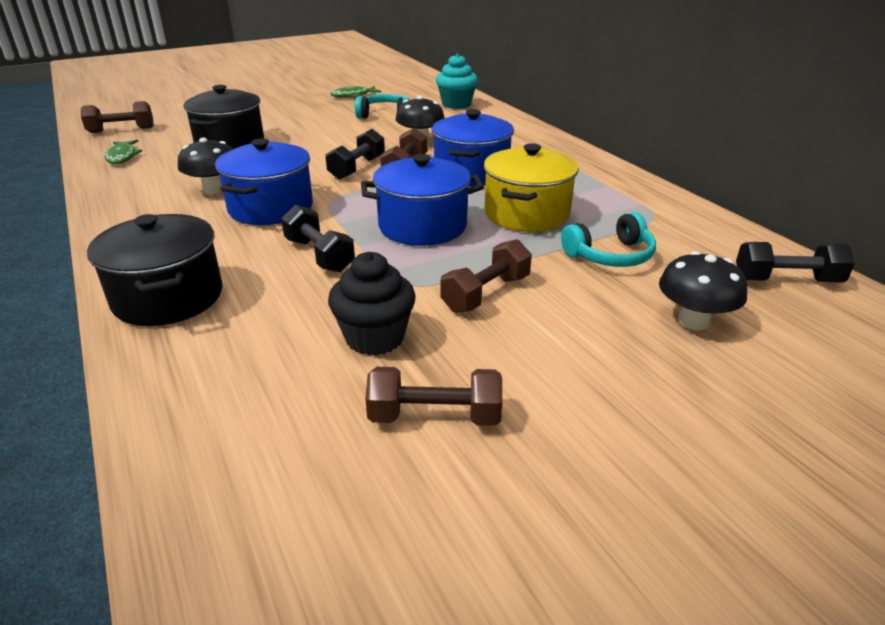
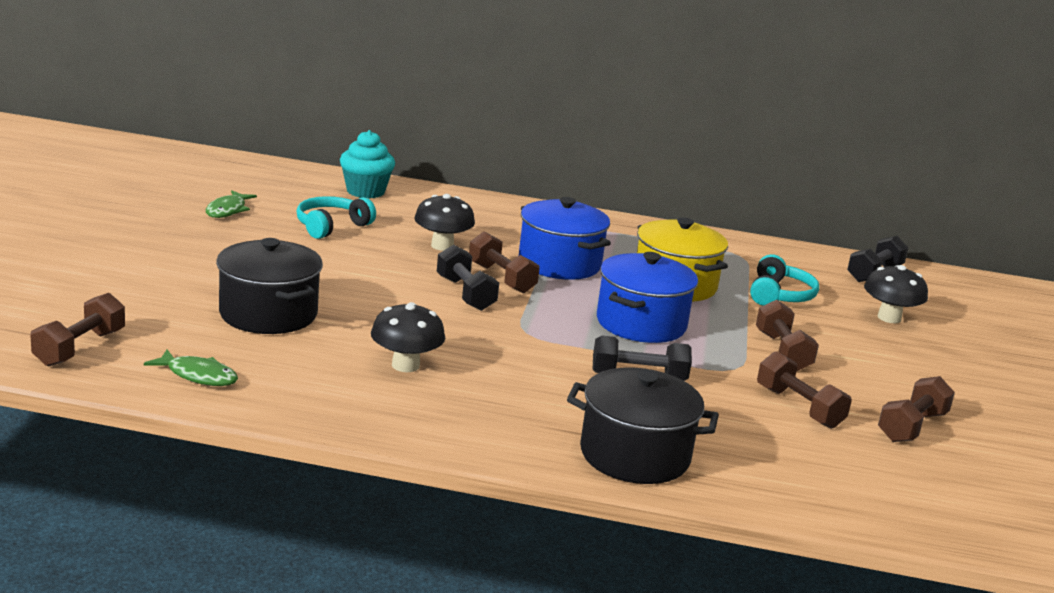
camera: 55 degrees left, 10 degrees down
(271, 208) = (502, 359): blue pot -> none
(375, 338) = (799, 407): black cupcake -> brown dumbbell

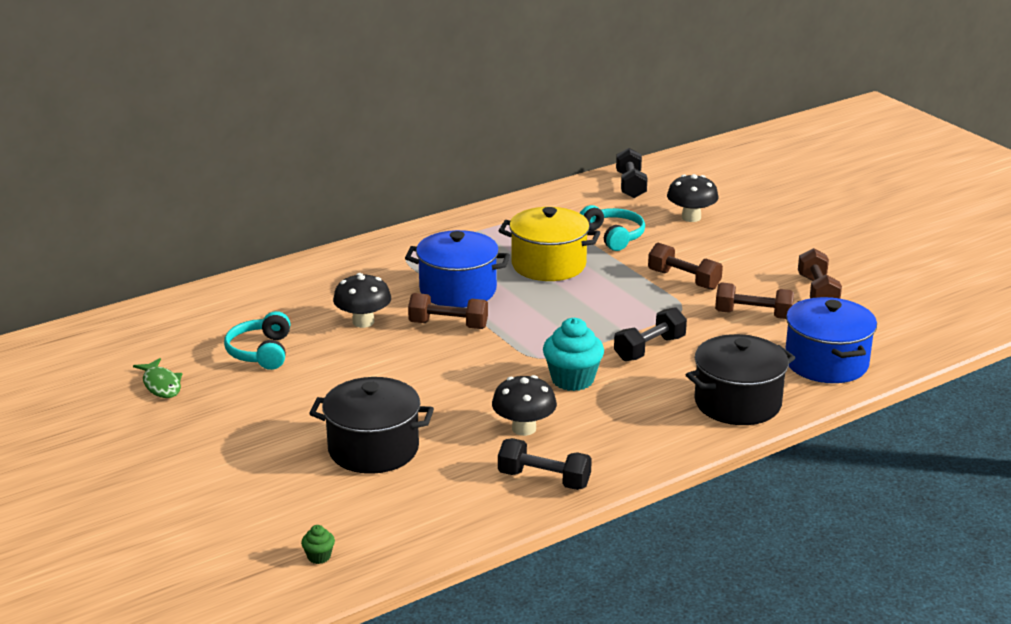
camera: 40 degrees left, 5 degrees up
(80, 348) = (319, 556): brown dumbbell -> green cupcake
(198, 376) = (430, 521): green fish -> none
(365, 191) = (218, 306): turquoise cupcake -> turquoise cupcake (572, 380)
(465, 294) = (452, 352): black dumbbell -> black dumbbell (544, 479)
(641, 324) = (584, 308): blue pot -> blue pot (826, 363)

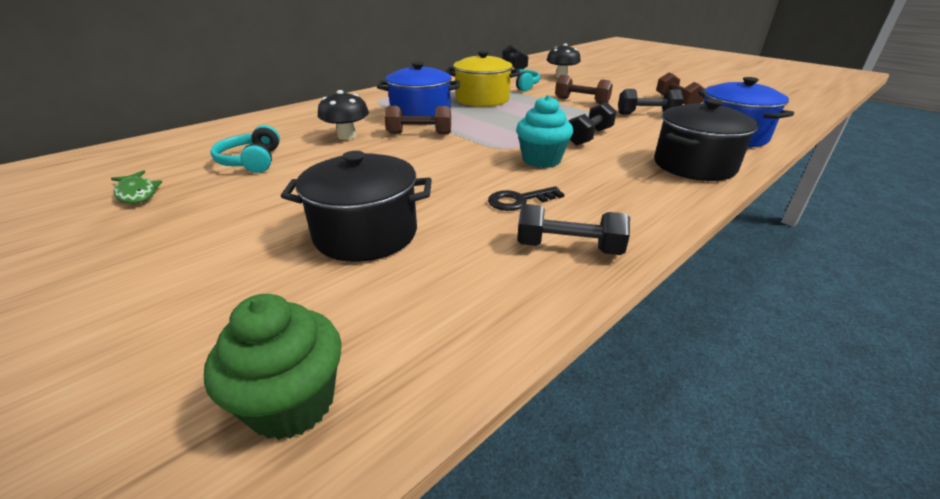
camera: 10 degrees left, 5 degrees up
(319, 556) = (292, 403): green cupcake -> green cupcake, size x2.17
(524, 428) = (519, 200): black mushroom -> black key
(753, 315) = (647, 114): brown dumbbell -> black dumbbell

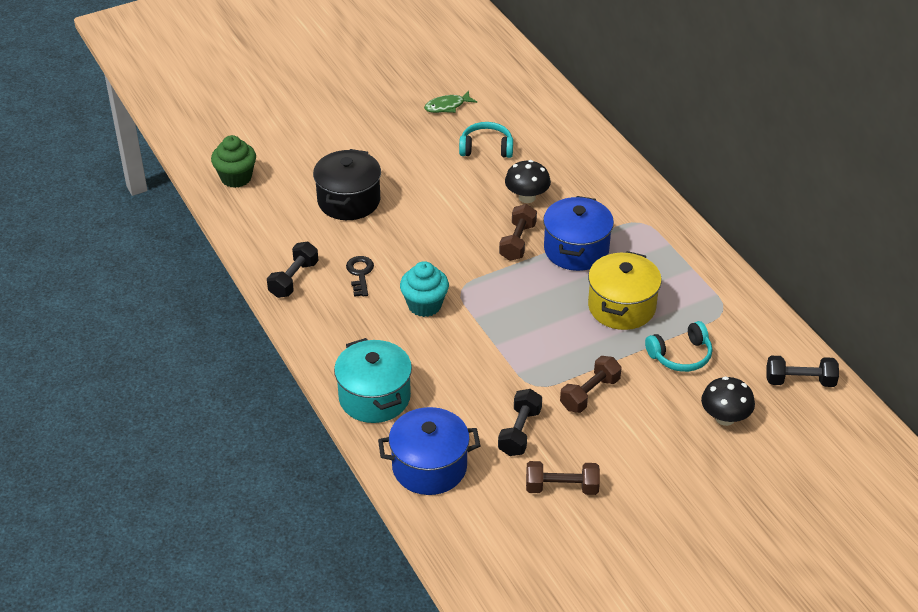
camera: 105 degrees right, 10 degrees up
(589, 137) = (467, 355): black dumbbell -> none
(694, 165) = (374, 397): black pot -> turquoise pot

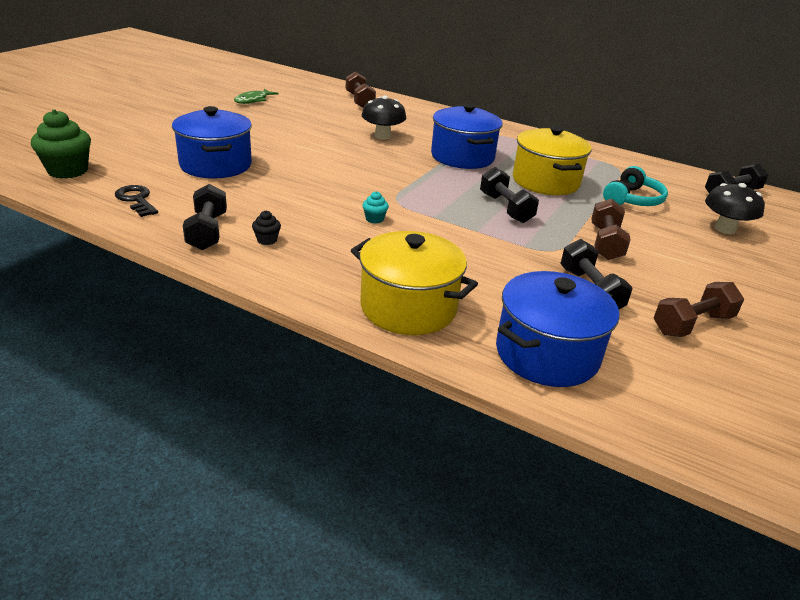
camera: 35 degrees left, 10 degrees down
(328, 301) = (267, 240): none -> black cupcake
(349, 201) = (216, 165): black pot -> blue pot
(360, 274) = (281, 211): black key -> black key (136, 200)
(374, 397) = (408, 307): turquoise pot -> yellow pot
(424, 305) = (374, 219): turquoise cupcake -> turquoise cupcake, size x0.46
(486, 148) = (314, 116): turquoise headphones -> none
(517, 242) = (408, 162): brown dumbbell -> brown dumbbell (359, 101)
(546, 328) = (505, 208): none -> black dumbbell

